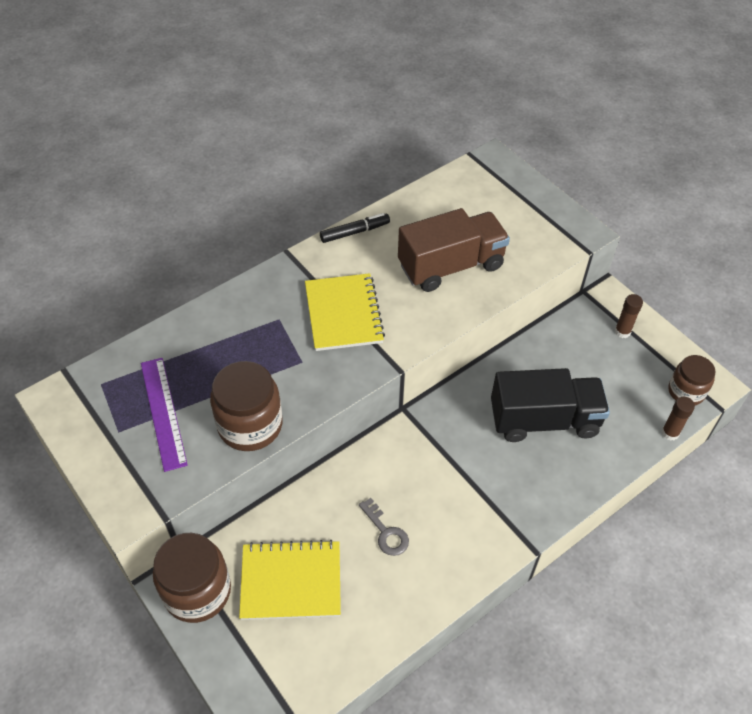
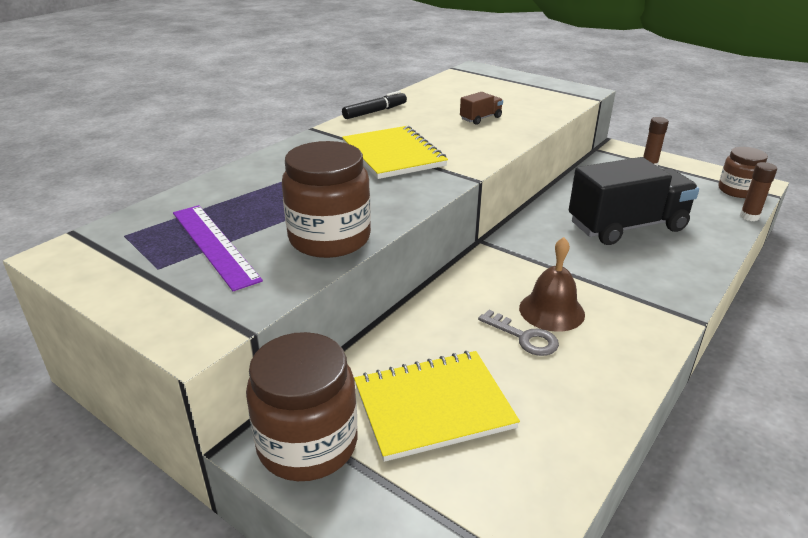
camera: 15 degrees left, 20 degrees down
(421, 509) = (551, 311): none -> brown bell
(451, 266) = (480, 118): brown truck -> brown truck, size x0.42

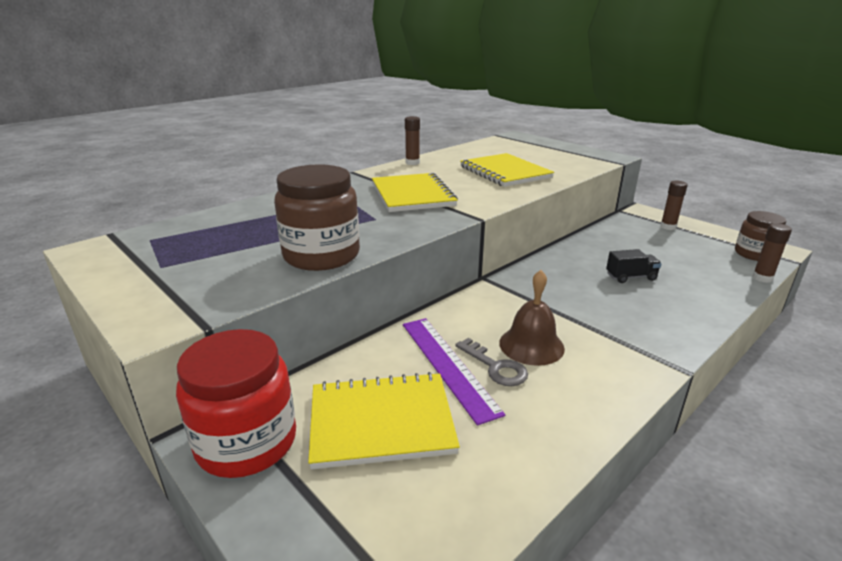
camera: 10 degrees right, 5 degrees down
(214, 245) = (218, 252): purple ruler -> purple ruler (447, 365)
(307, 444) = (246, 442): brown jar -> red jar
(374, 112) = (412, 163): black marker -> brown glue stick
(480, 118) = (505, 172): brown truck -> yellow notebook
(627, 226) = (631, 277): black truck -> black truck, size x0.42

